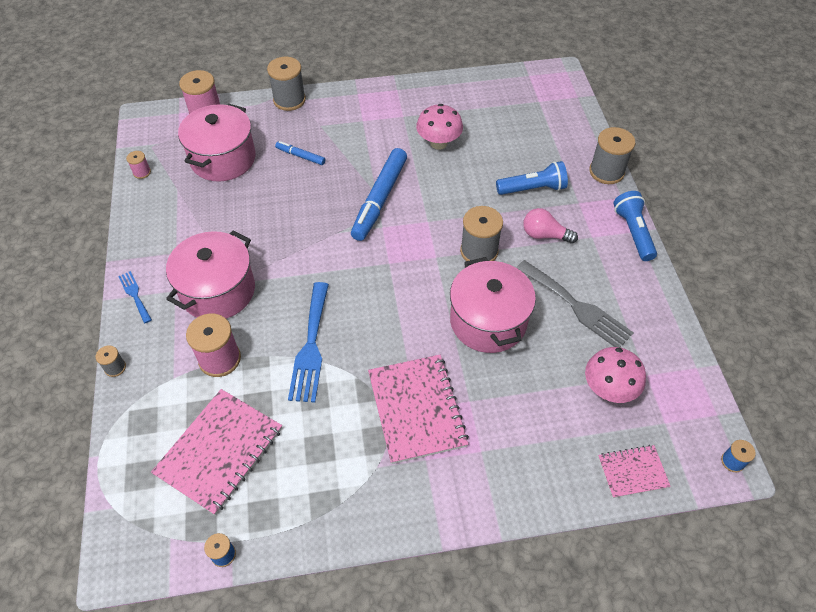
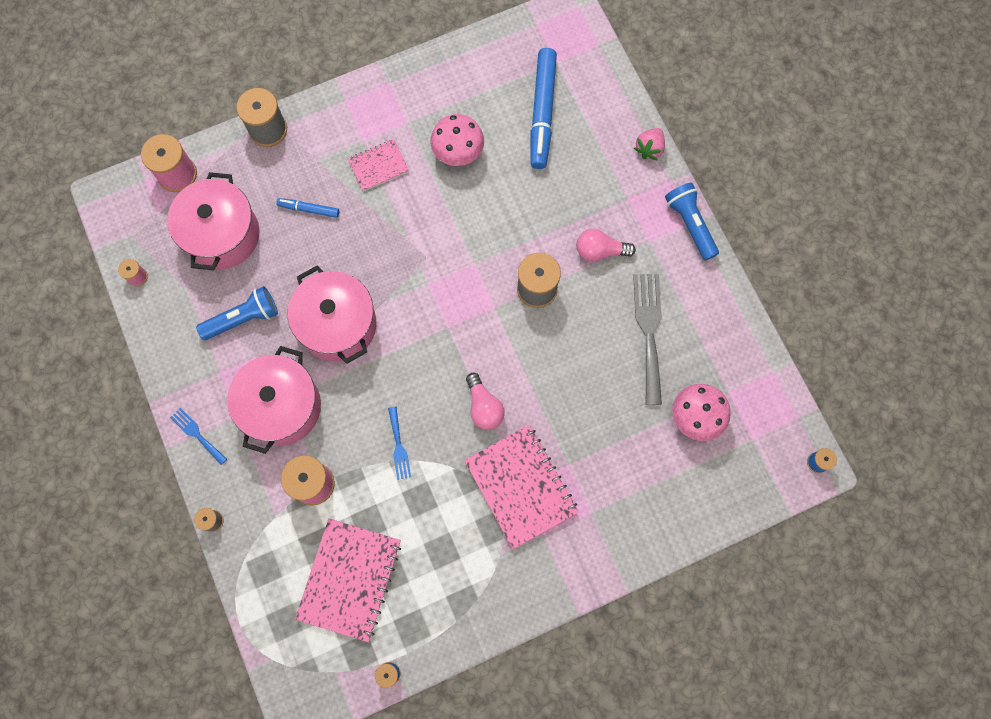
camera: 15 degrees left, 20 degrees up
(311, 346) = (399, 446): blue fork -> blue fork, size x0.52
(380, 199) = (415, 247): blue marker -> blue marker (542, 113)
(402, 332) = (484, 407): none -> pink light bulb
(488, 321) = (565, 371): pink pot -> pink pot (338, 325)
(533, 188) = (575, 192): blue flashlight -> blue flashlight (243, 318)
(576, 306) = (649, 331): grey fork -> grey fork turned 120 degrees counterclockwise
(606, 172) = (649, 149): grey spool -> pink strawberry
(632, 472) = (730, 497): pink notebook -> pink notebook (378, 166)

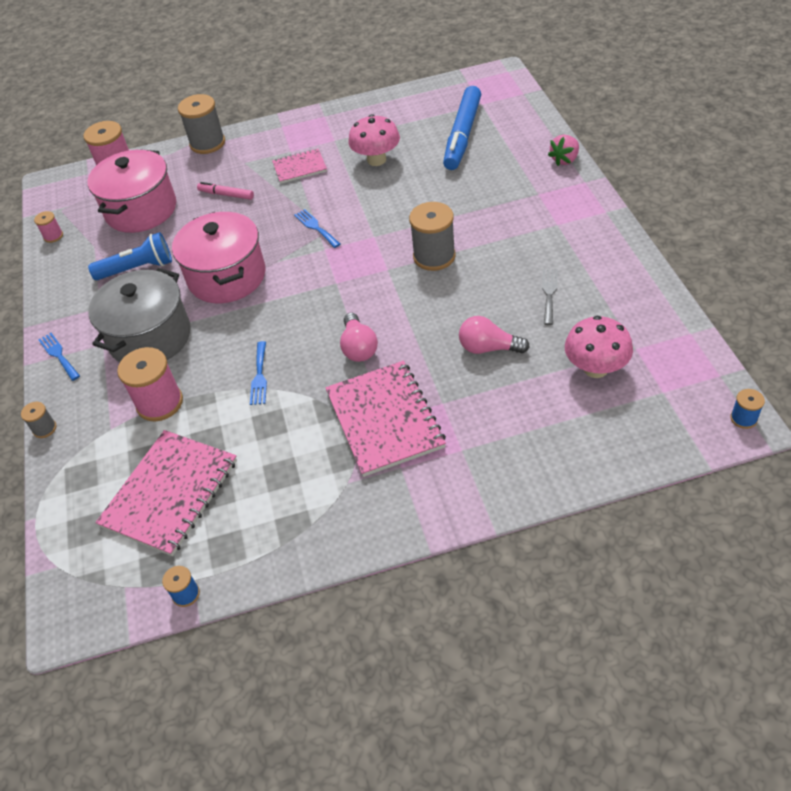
camera: 15 degrees right, 25 degrees down
(282, 407) = (150, 337): pink pot -> grey pot
(309, 209) = (226, 195): blue marker -> pink marker
(413, 254) = (316, 227): none -> blue fork
(600, 251) = (504, 230): pink light bulb -> pink light bulb (488, 348)
(649, 331) = (549, 294): grey fork -> grey fork, size x0.52
(690, 224) = (602, 213): blue flashlight -> none

